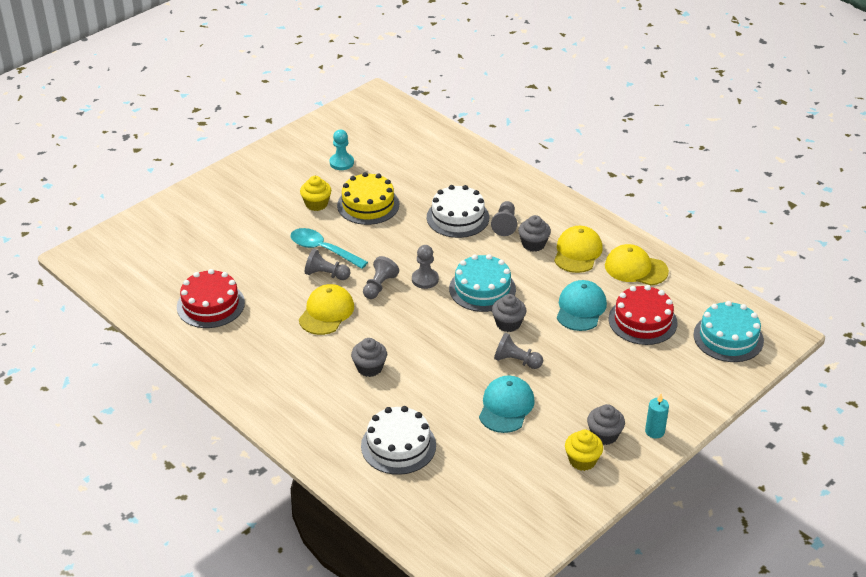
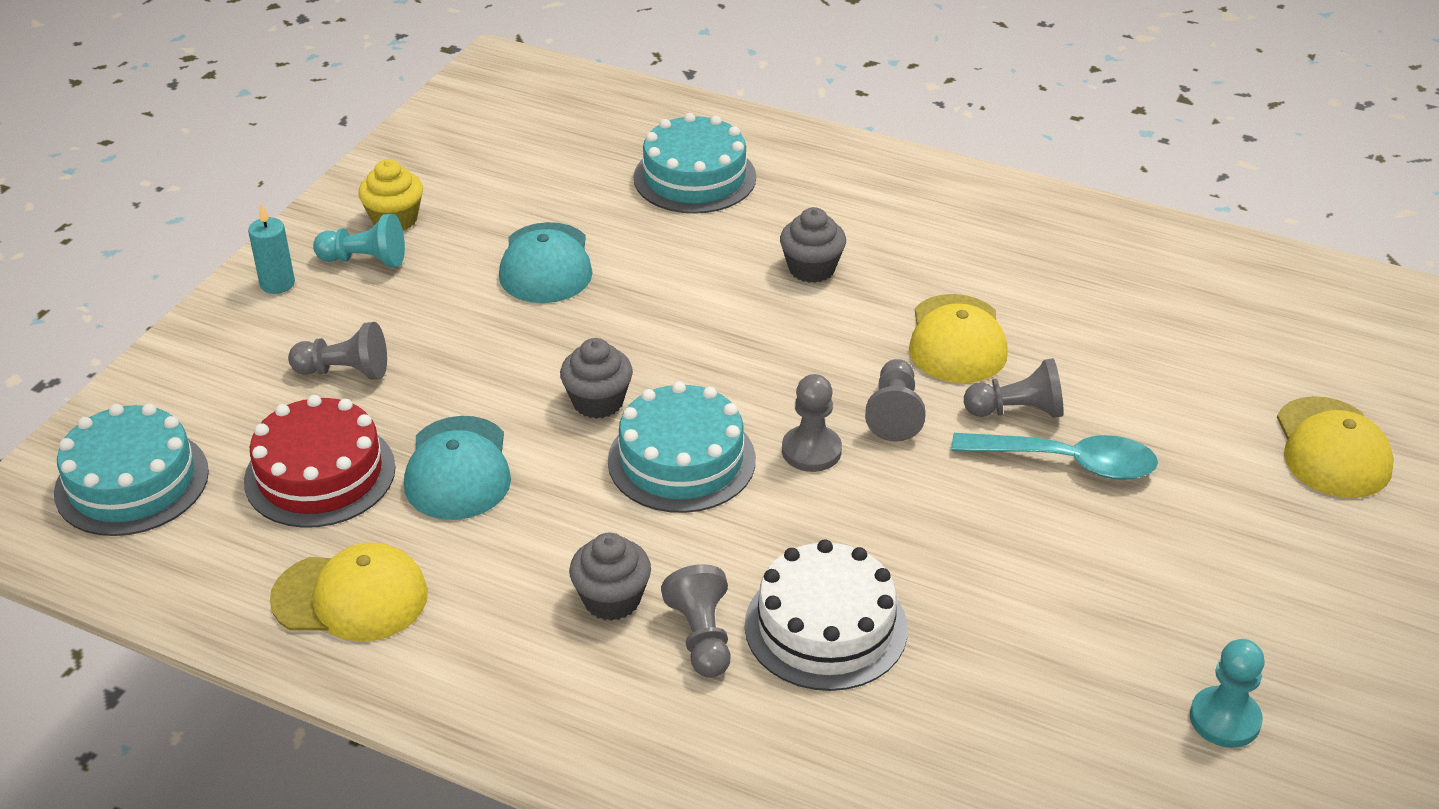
camera: 160 degrees right, 0 degrees up
(210, 305) = (1175, 303): red cake -> none
(316, 204) = (1178, 573): yellow cupcake -> none
(368, 205) = (1059, 604): yellow cake -> none
(398, 445) = (694, 177): white cake -> turquoise cake
(516, 361) = (555, 338): grey pawn -> grey pawn (345, 371)
(577, 252) = (499, 605): yellow cap -> yellow cap (1332, 448)
(604, 435) = (365, 260): grey cupcake -> turquoise pawn

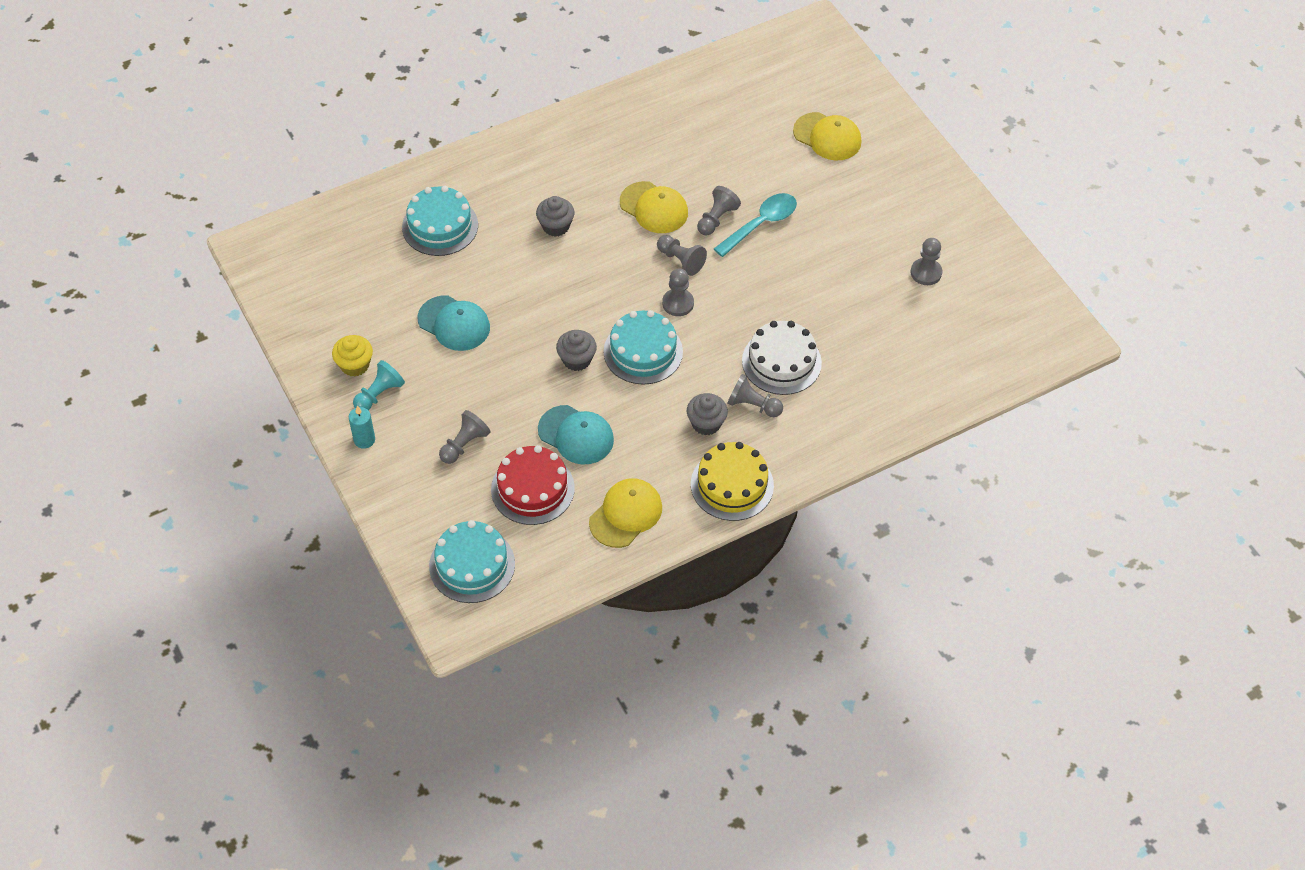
camera: 55 degrees left, 15 degrees up
(515, 695) = (732, 485): none -> yellow cake
(1224, 719) = (926, 273): turquoise pawn -> grey pawn

